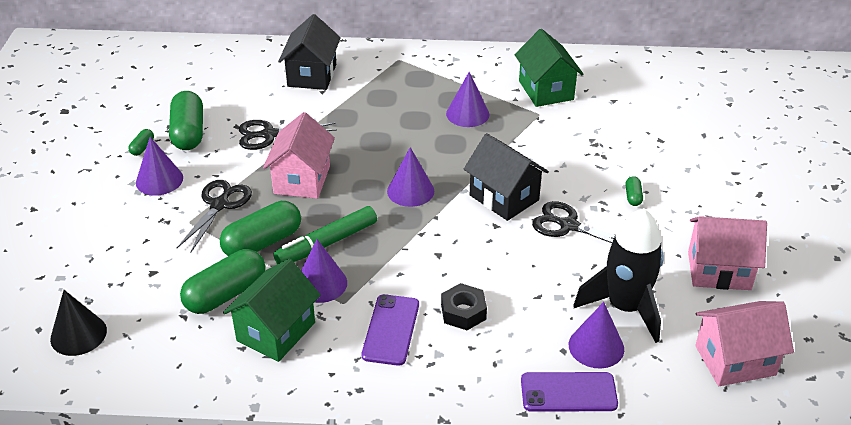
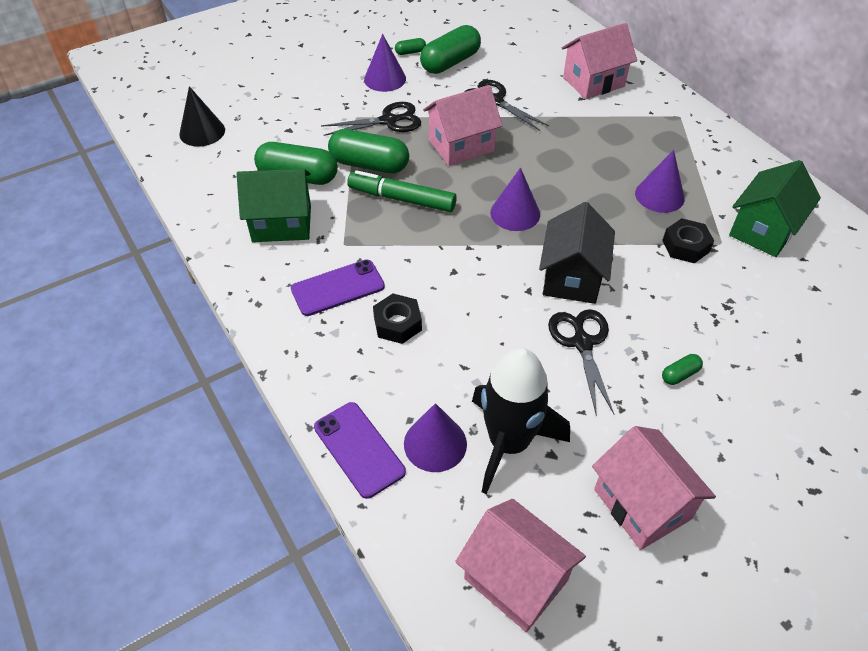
camera: 55 degrees right, 10 degrees up
(312, 75) = (593, 82): black house -> pink house
(321, 283) = (354, 220): purple cone -> none
(526, 130) = (685, 246): none -> black nut

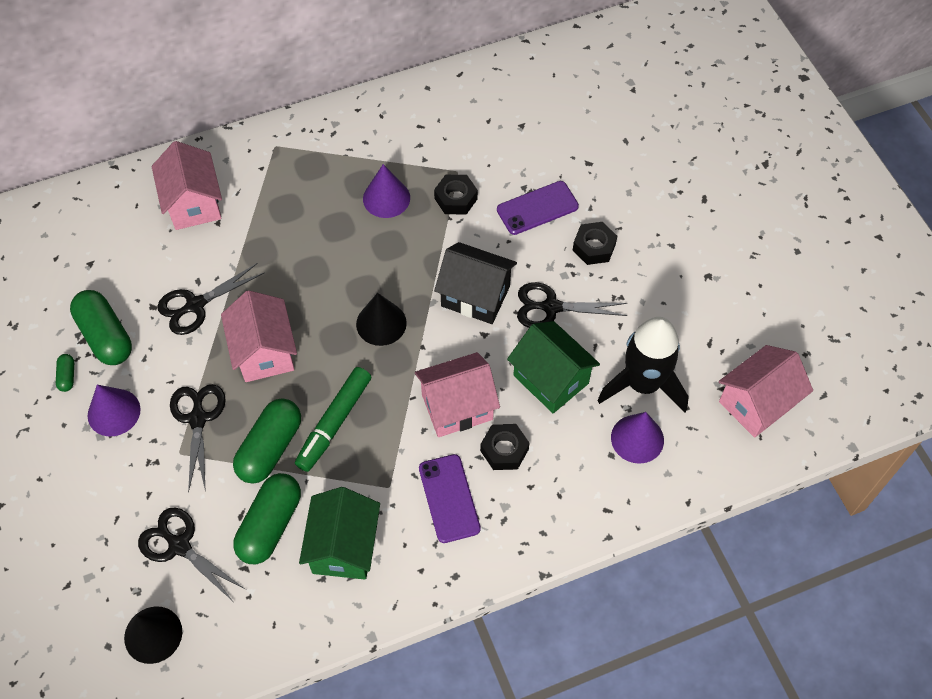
camera: 80 degrees left, 10 degrees up
(275, 131) = (179, 546): none -> black scissors
(359, 449) = (636, 498): purple phone -> purple phone (537, 208)
(515, 213) = (381, 323): purple cone -> black cone
(642, 504) = (705, 307): pink house -> pink house (457, 407)
(680, 374) = (594, 247): green capsule -> black nut
(763, 230) = (449, 136): green house -> green house (551, 379)

